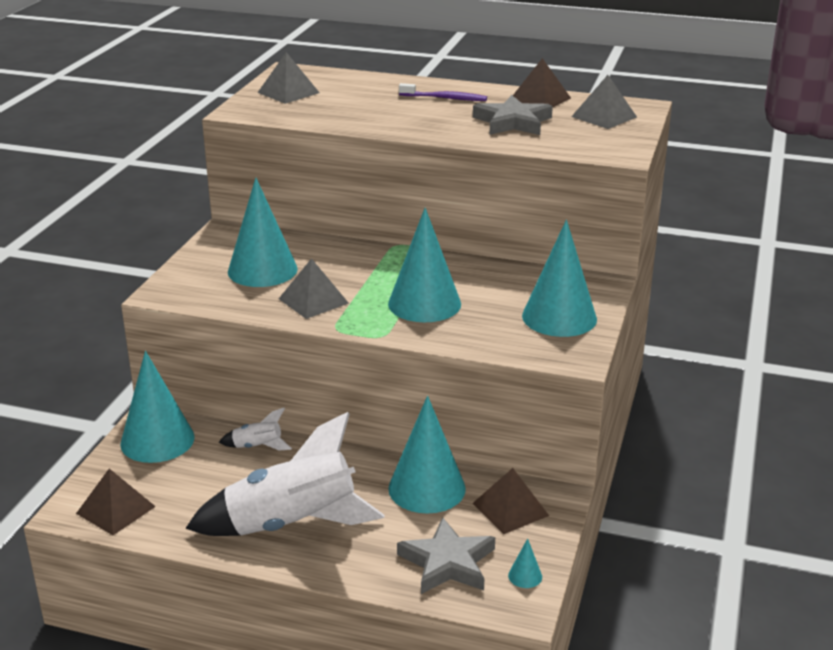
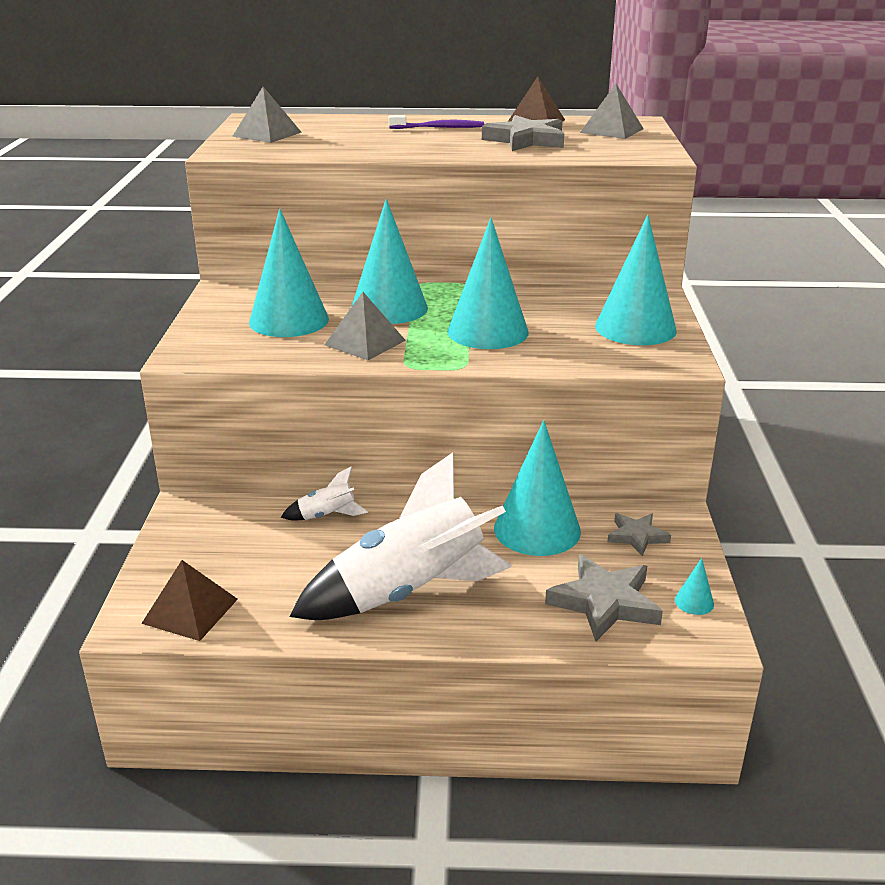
camera: 15 degrees left, 0 degrees up
(157, 440) = (206, 526): turquoise cone -> turquoise cone (389, 308)
(510, 509) = (637, 536): brown pyramid -> grey star

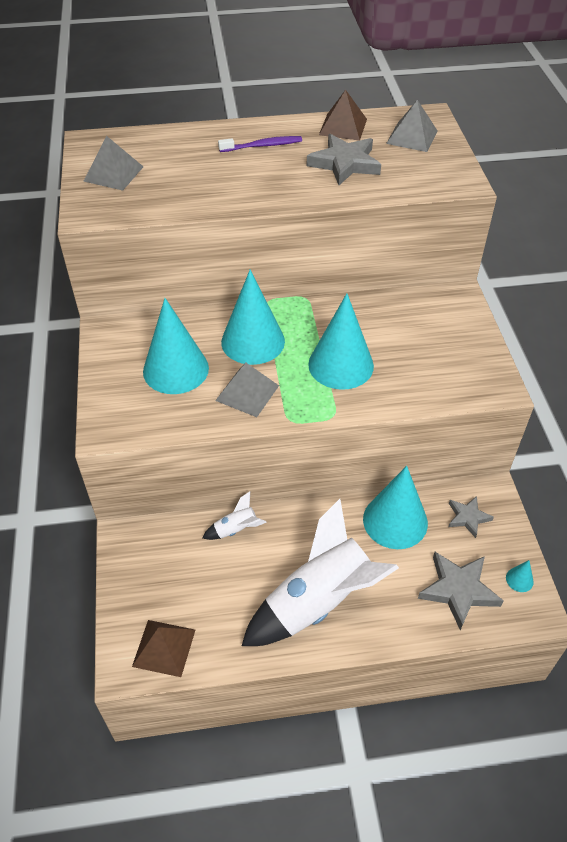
camera: 10 degrees left, 20 degrees up
(635, 328) = (454, 345): turquoise cone -> none

